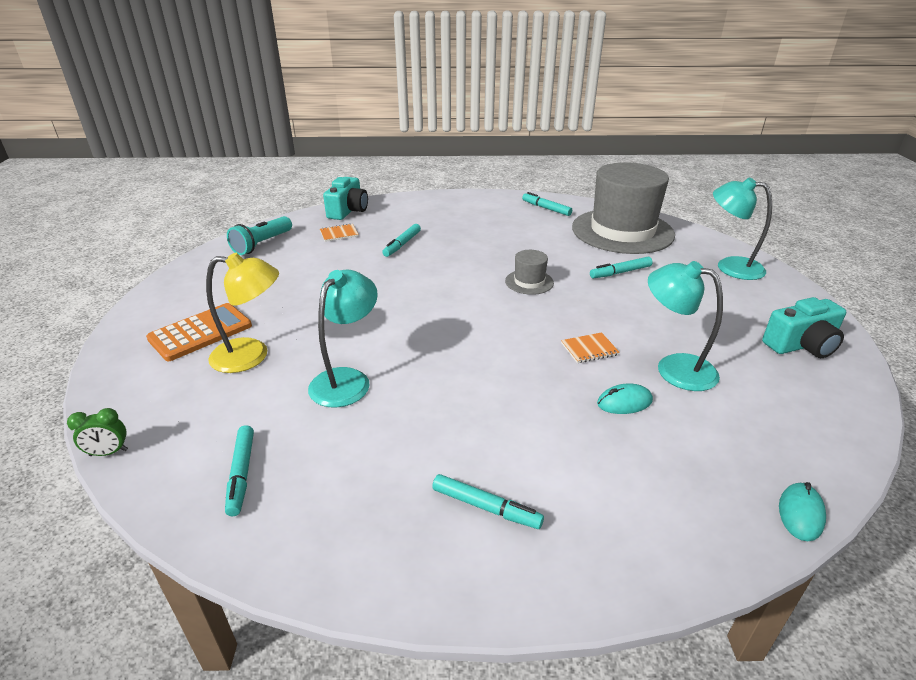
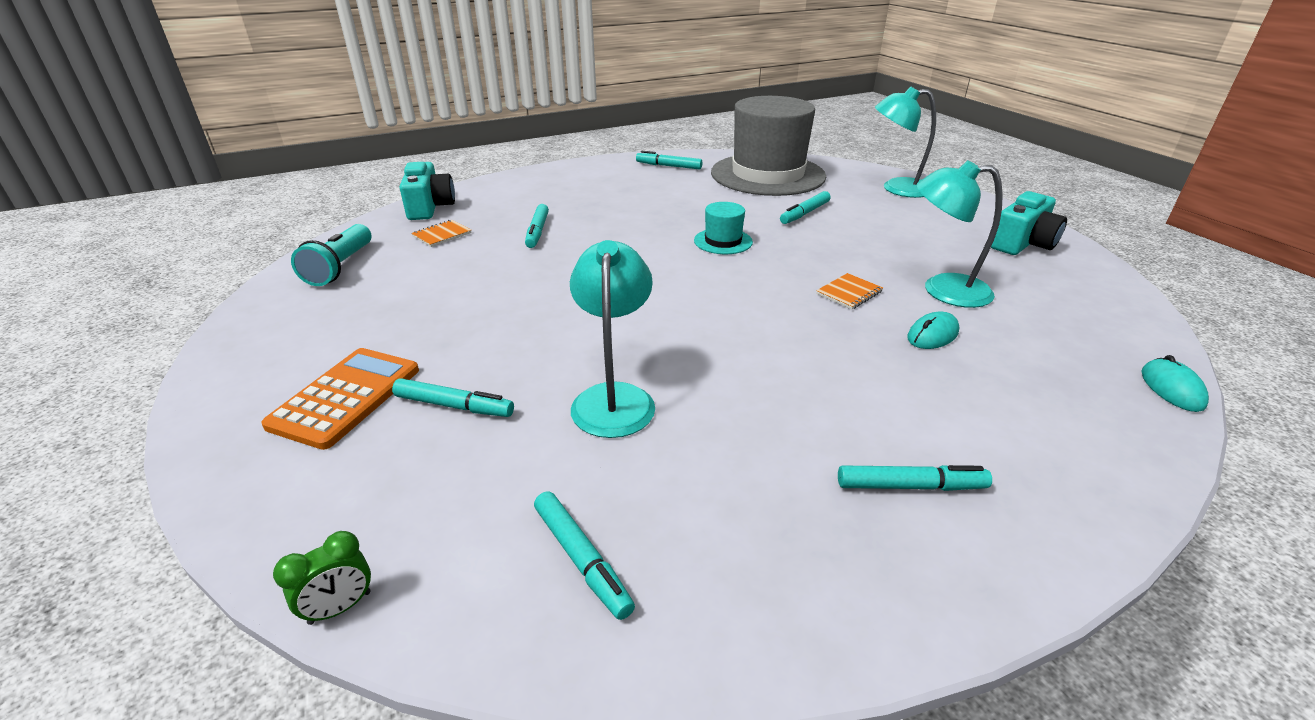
camera: 25 degrees left, 0 degrees up
(251, 356) = (454, 406): yellow lamp -> turquoise marker
(529, 282) = (723, 241): grey hat -> turquoise hat

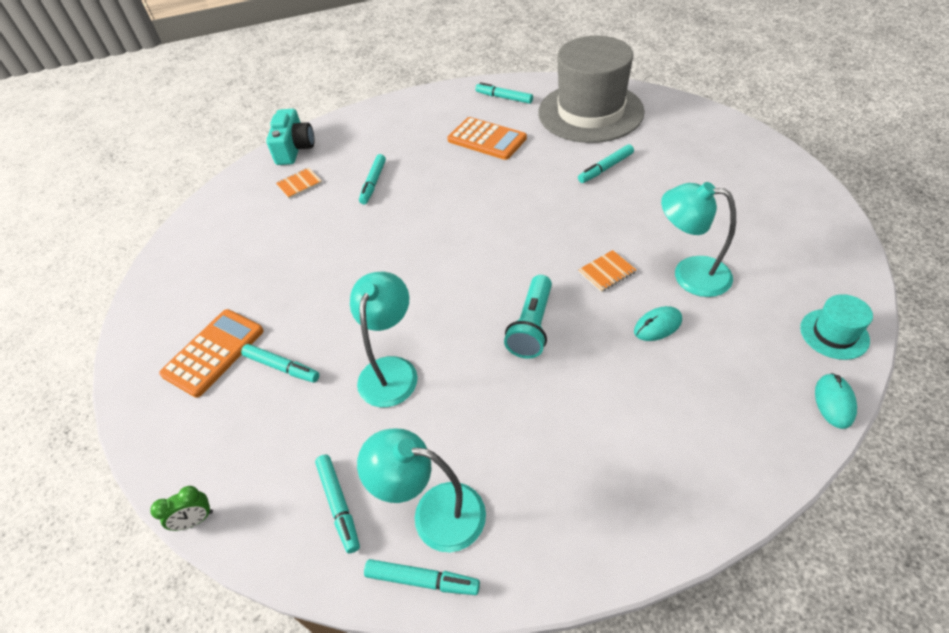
camera: 15 degrees right, 15 degrees up
(340, 267) = (221, 219): turquoise flashlight -> turquoise flashlight (532, 326)
(662, 195) = (487, 139): none -> orange calculator
(723, 241) = (521, 202): turquoise hat -> turquoise hat (834, 334)
(896, 188) = (706, 135): turquoise lamp -> turquoise lamp (434, 513)
(910, 486) = (575, 473): turquoise marker -> turquoise marker (422, 580)
(1022, 243) = (793, 218): turquoise camera -> none

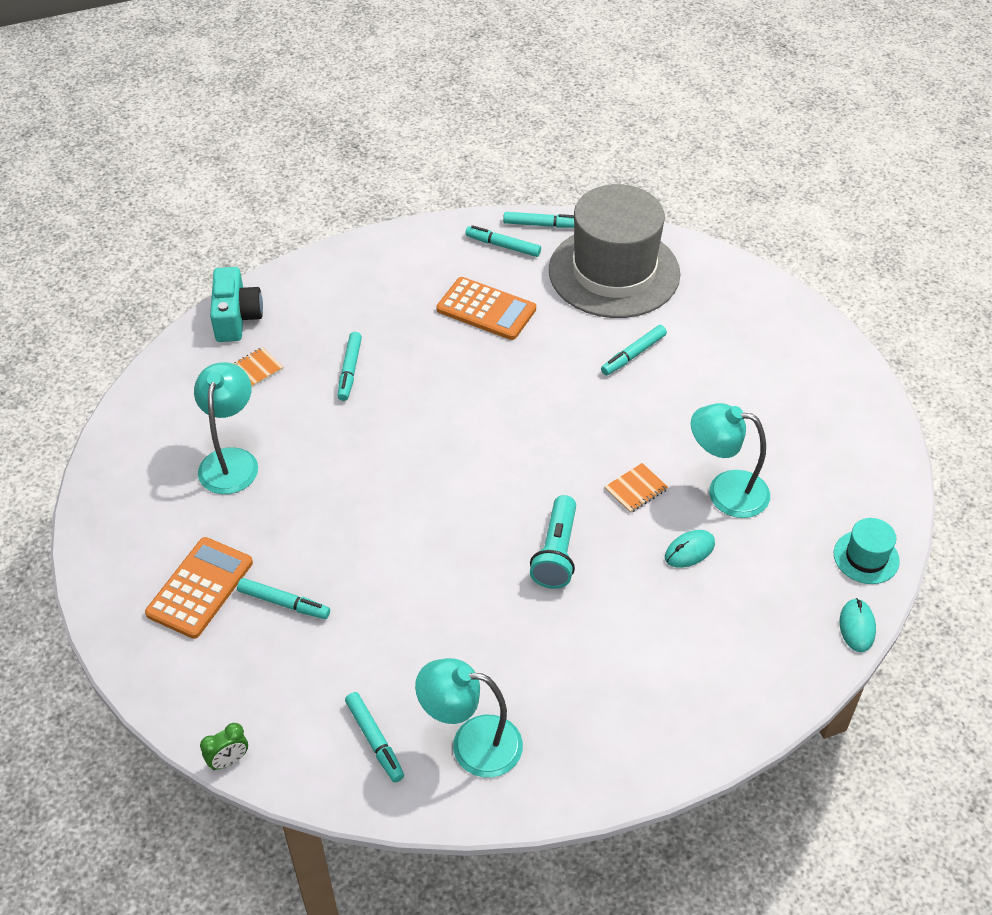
camera: 10 degrees left, 0 degrees up
(391, 370) = (407, 604): turquoise lamp -> turquoise lamp (231, 460)
(422, 580) = (467, 802): turquoise marker -> turquoise marker (541, 225)

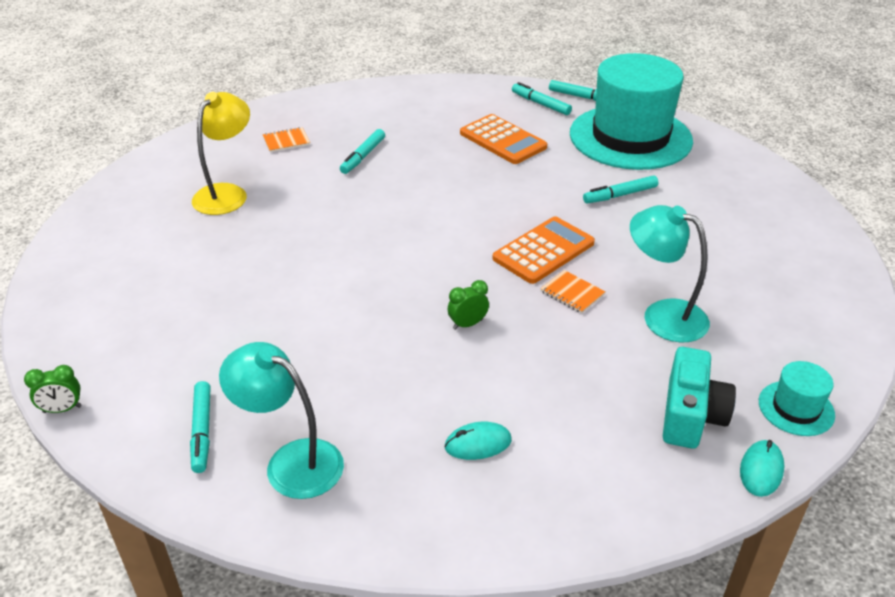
camera: 20 degrees right, 10 degrees down
(200, 588) = (137, 273): orange calculator -> orange calculator (543, 251)
(231, 460) = (227, 193): turquoise lamp -> yellow lamp
(236, 317) = (296, 107): turquoise camera -> turquoise camera (690, 415)
(284, 603) = (198, 301): turquoise marker -> none
(556, 553) = (467, 324): turquoise flashlight -> green clock
(614, 272) = (630, 137): grey hat -> turquoise hat
(636, 489) = (572, 293): orange notebook -> orange notebook turned 60 degrees clockwise
(689, 550) = (602, 355): turquoise mouse -> turquoise mouse (478, 444)

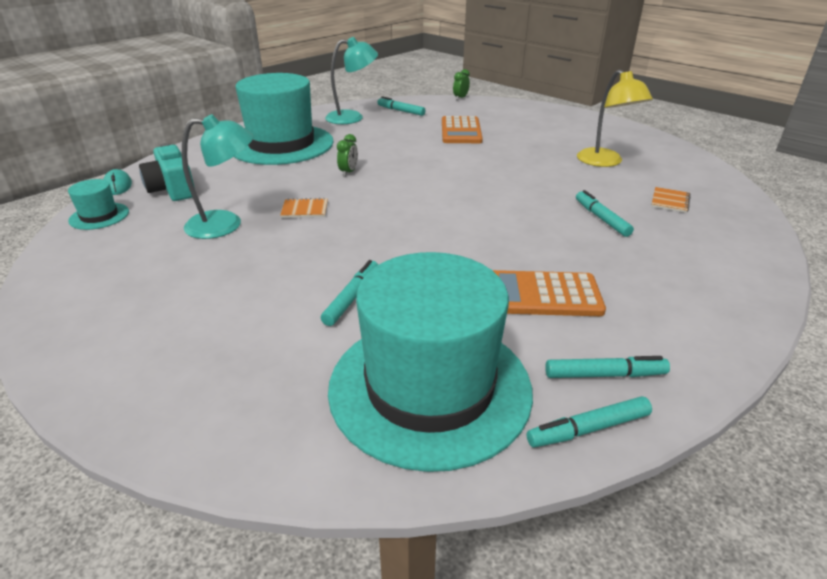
camera: 135 degrees right, 5 degrees down
(478, 444) = (281, 144): turquoise mouse -> turquoise hat
(543, 251) = (358, 223): orange calculator -> orange calculator (461, 131)

